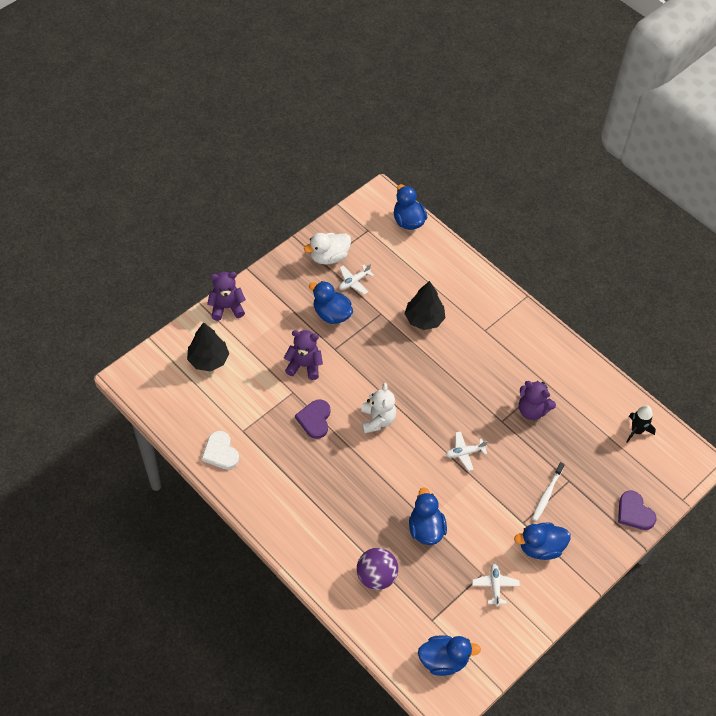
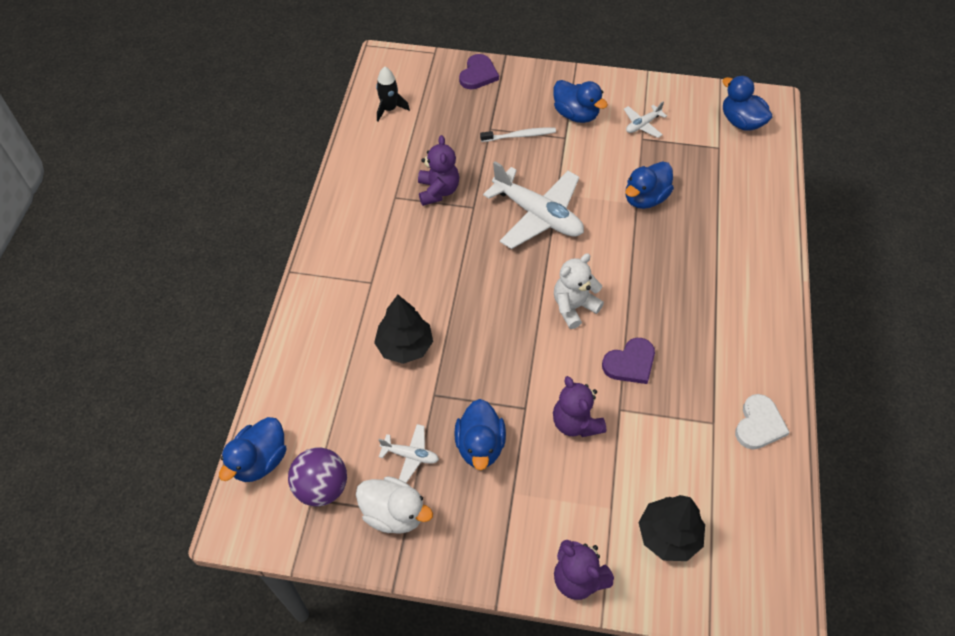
camera: 125 degrees left, 0 degrees up
(376, 576) = (728, 206): purple ball -> purple ball (322, 487)
(464, 453) = (538, 215): white plane -> white plane, size x2.14

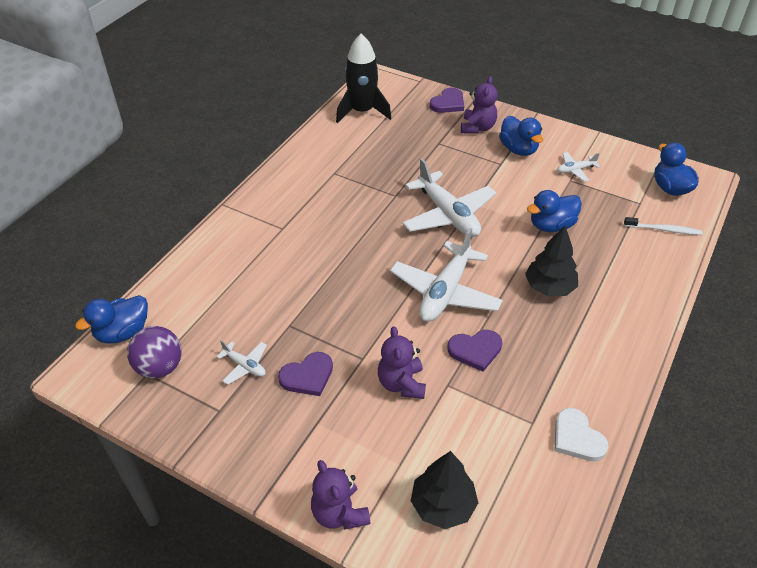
camera: 20 degrees right, 10 degrees down
(389, 109) = (362, 111): black rocket -> black rocket, size x1.79
(394, 513) = (207, 406): white duck -> none
(405, 346) = (284, 282): black tree -> black tree (549, 287)
(438, 191) = (372, 177): purple teddy bear -> purple teddy bear (477, 128)
(480, 445) = (307, 376): blue duck -> purple heart
(520, 136) = (461, 154): white toothbrush -> white toothbrush (664, 230)
(574, 307) = (445, 292): white teddy bear -> white plane
(759, 424) = (577, 438): white heart -> white heart turned 105 degrees clockwise

